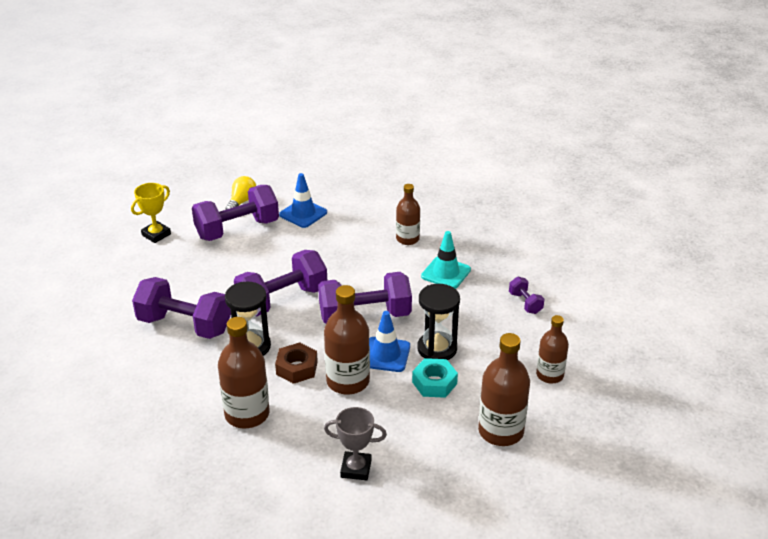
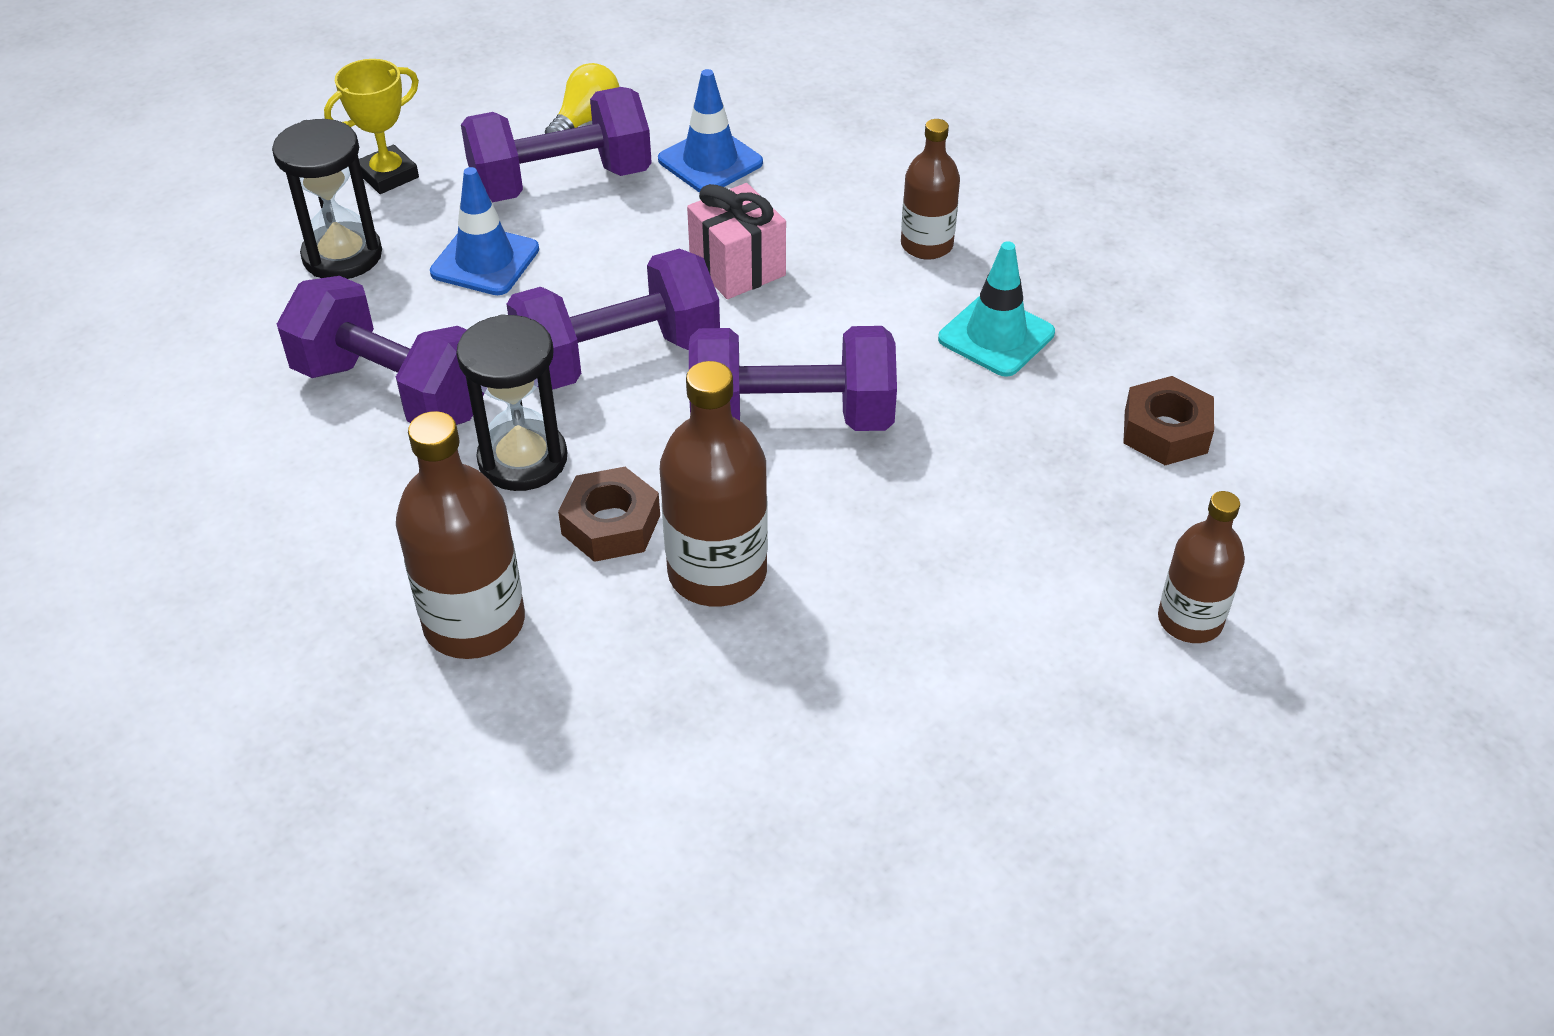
camera: 10 degrees right, 10 degrees up
(326, 257) = (737, 268): none -> pink gift
(356, 468) = (686, 796): grey trophy -> none
(386, 355) = (817, 518): blue traffic cone -> blue traffic cone (485, 261)
(434, 383) = (914, 603): turquoise nut -> none
(437, 348) = (937, 518): black hourglass -> black hourglass (342, 255)
(501, 431) = (1045, 749): brown bottle -> none
(525, 303) = (1165, 431): purple dumbbell -> brown nut

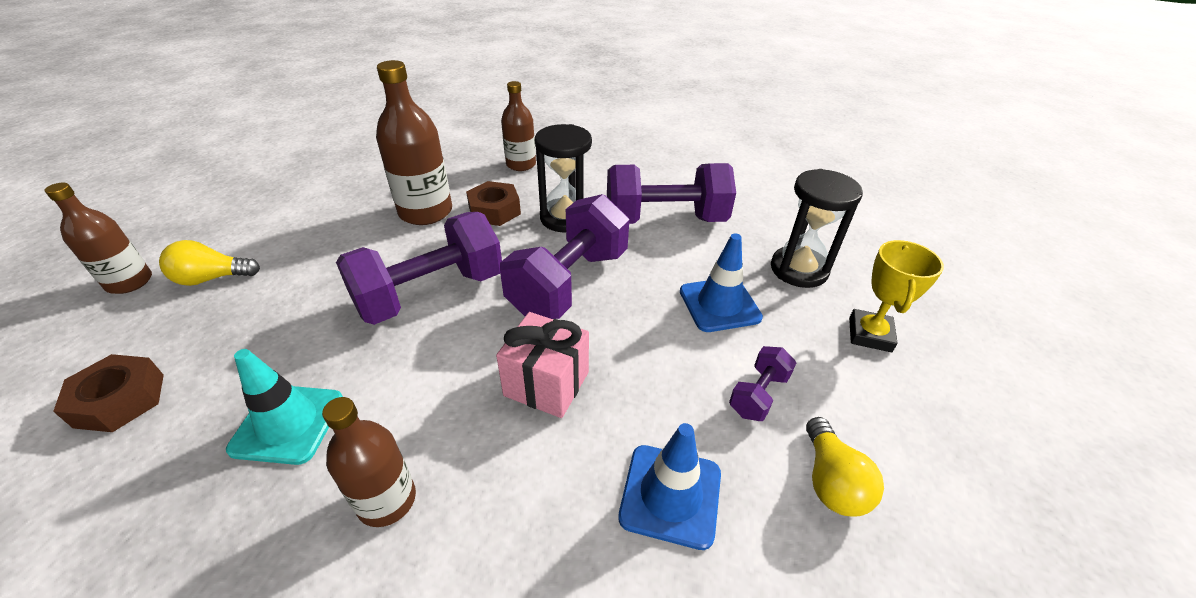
camera: 145 degrees right, 5 degrees down
(474, 623) = (521, 164): brown bottle -> brown bottle, size x0.64
(561, 182) = (758, 394): purple dumbbell -> purple dumbbell, size x0.46
(1071, 574) = (212, 278): none -> yellow light bulb

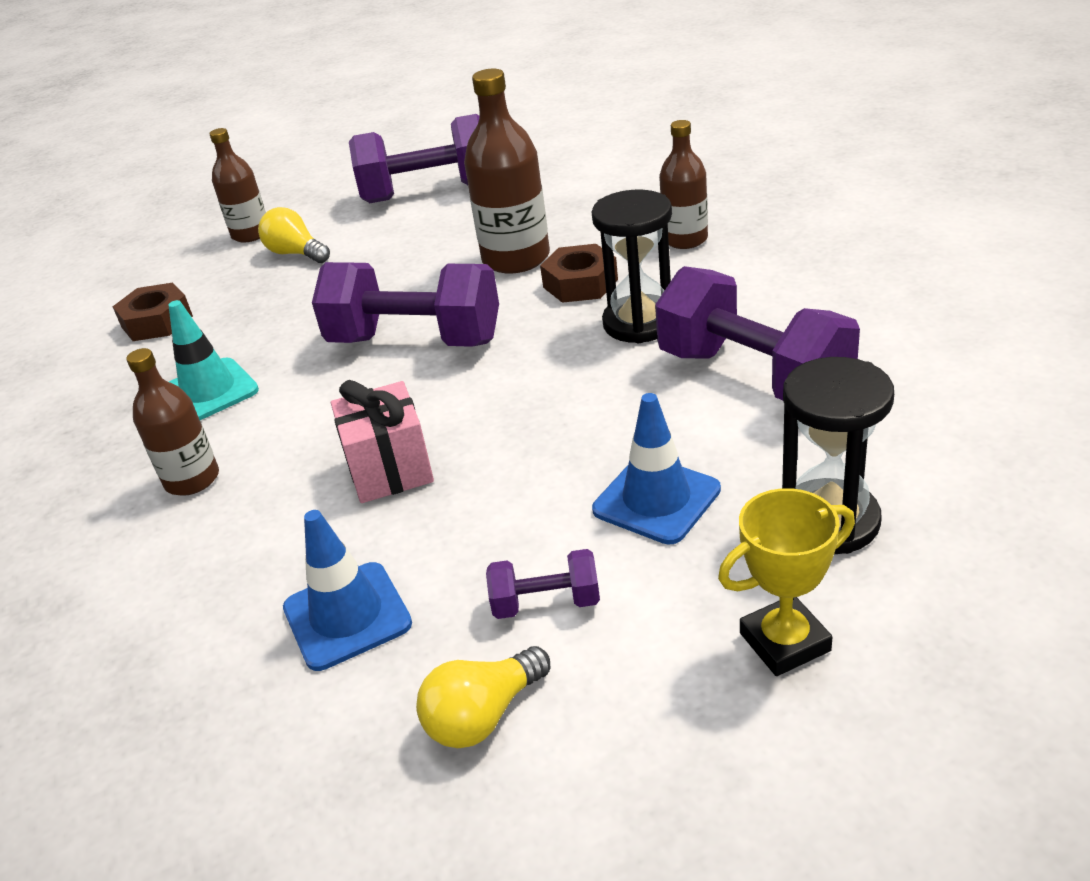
camera: 55 degrees right, 5 degrees down
(569, 283) = (539, 393): purple dumbbell -> purple dumbbell (428, 192)

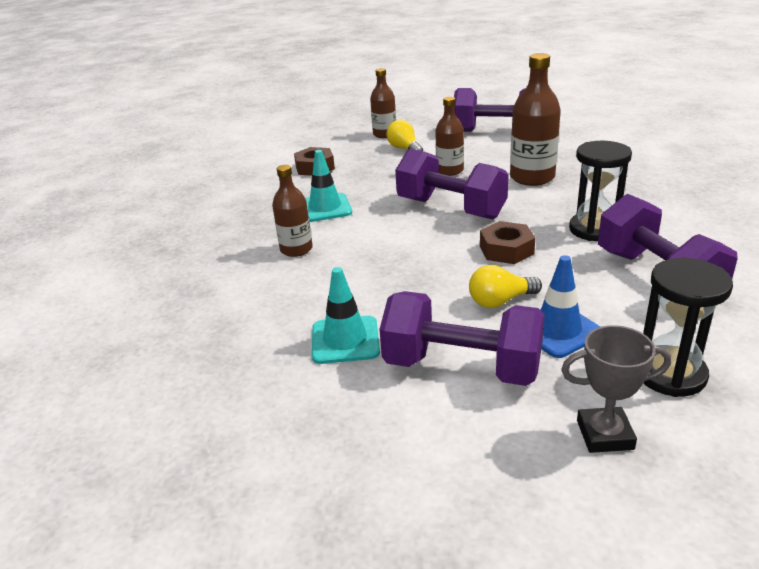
camera: 20 degrees right, 5 degrees down
(347, 616) = (345, 340): blue traffic cone -> turquoise traffic cone
(390, 470) = (404, 272): pink gift -> none
(483, 716) = (396, 415): yellow light bulb -> yellow light bulb (500, 301)
(546, 603) = (462, 367): purple dumbbell -> purple dumbbell, size x2.17
(580, 283) = (566, 199): brown nut -> brown nut (506, 250)
(685, 239) = (647, 189): brown bottle -> brown bottle (449, 171)
(785, 642) = (605, 435): yellow trophy -> grey trophy

